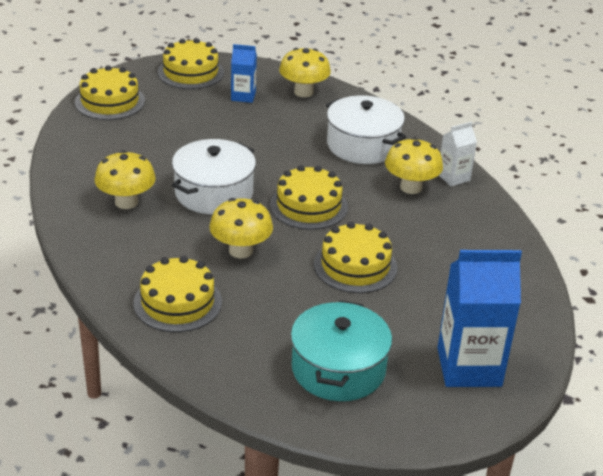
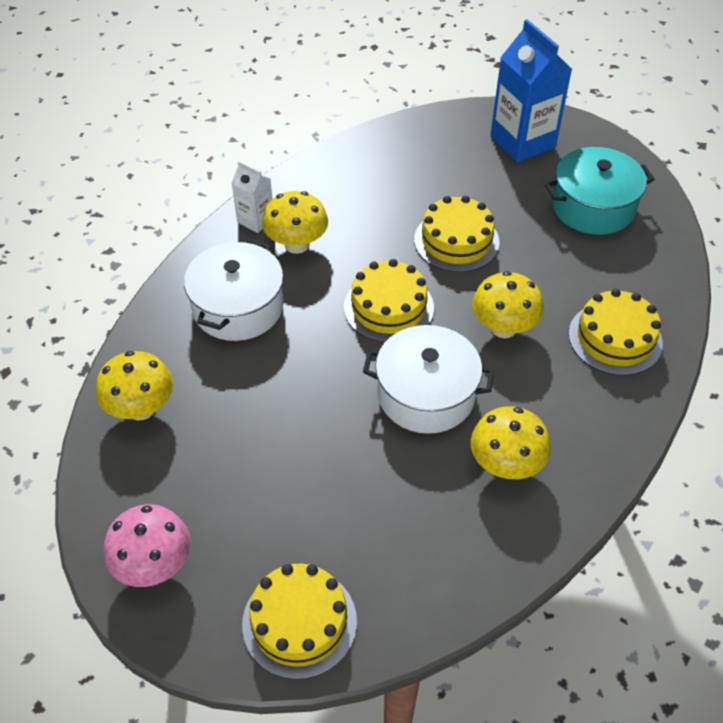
camera: 115 degrees left, 15 degrees up
(190, 72) = (154, 565): yellow cake -> pink mushroom
(243, 96) = (189, 468): blue carton -> none

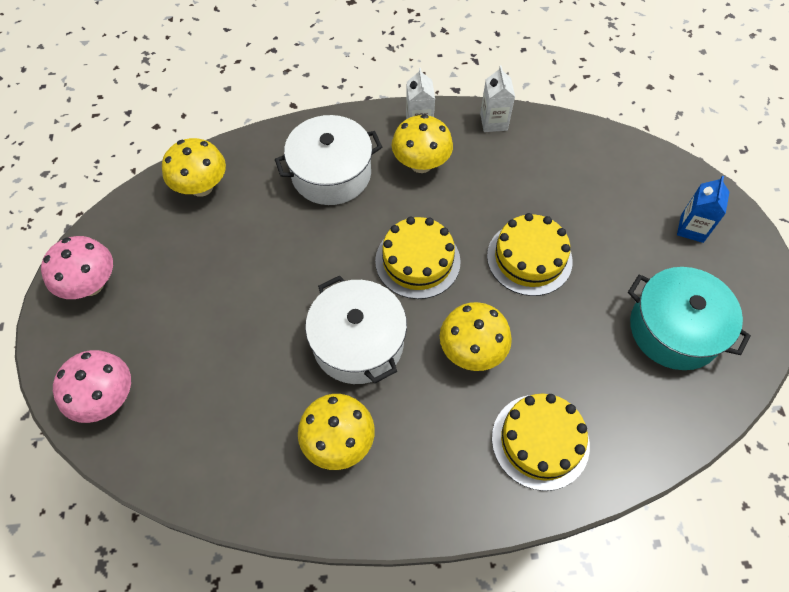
camera: 50 degrees right, 10 degrees up
(299, 622) = (106, 398): yellow cake -> pink mushroom
(308, 176) = (493, 122): none -> white carton
(522, 142) = (692, 228): blue carton -> blue carton, size x0.52

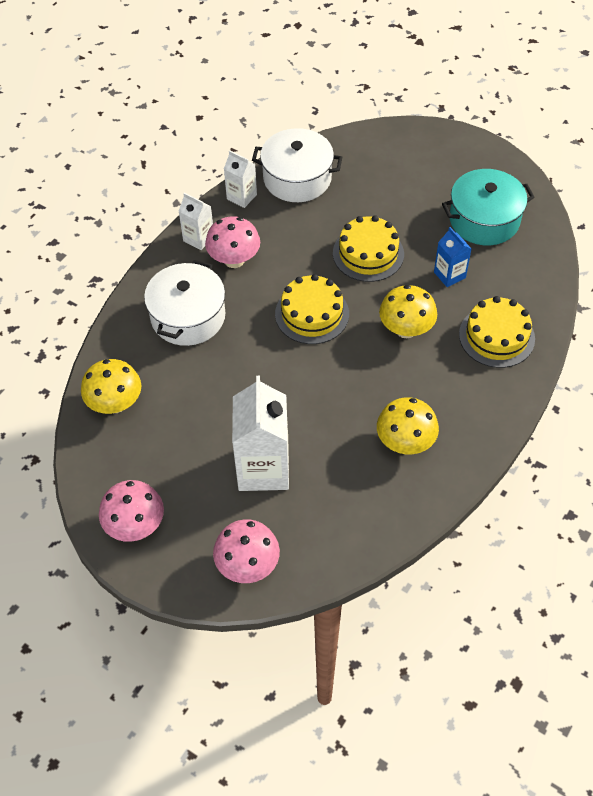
camera: 50 degrees left, 5 degrees down
(217, 340) = (263, 468): none -> white carton
(358, 342) = (342, 387): white pot -> white pot (297, 178)
(421, 164) = (234, 260): yellow mushroom -> pink mushroom
(692, 228) = (426, 159): blue carton -> blue carton (449, 275)

